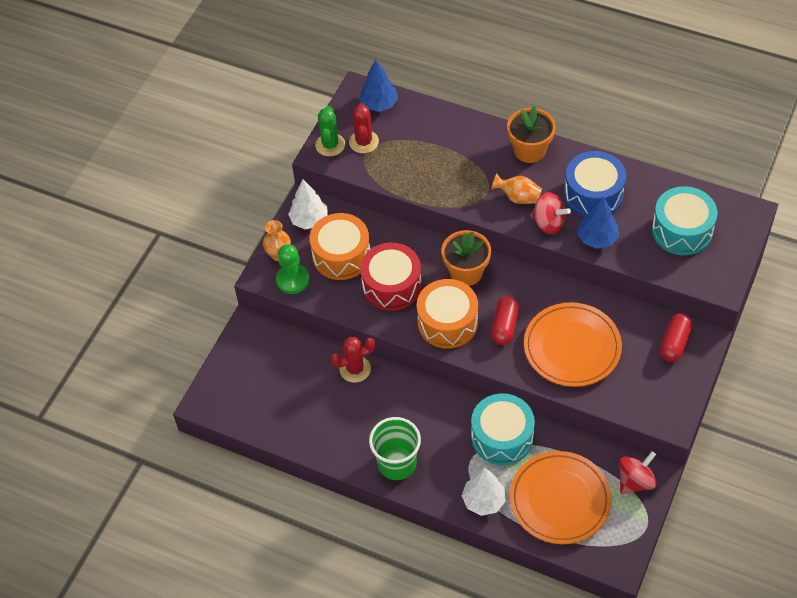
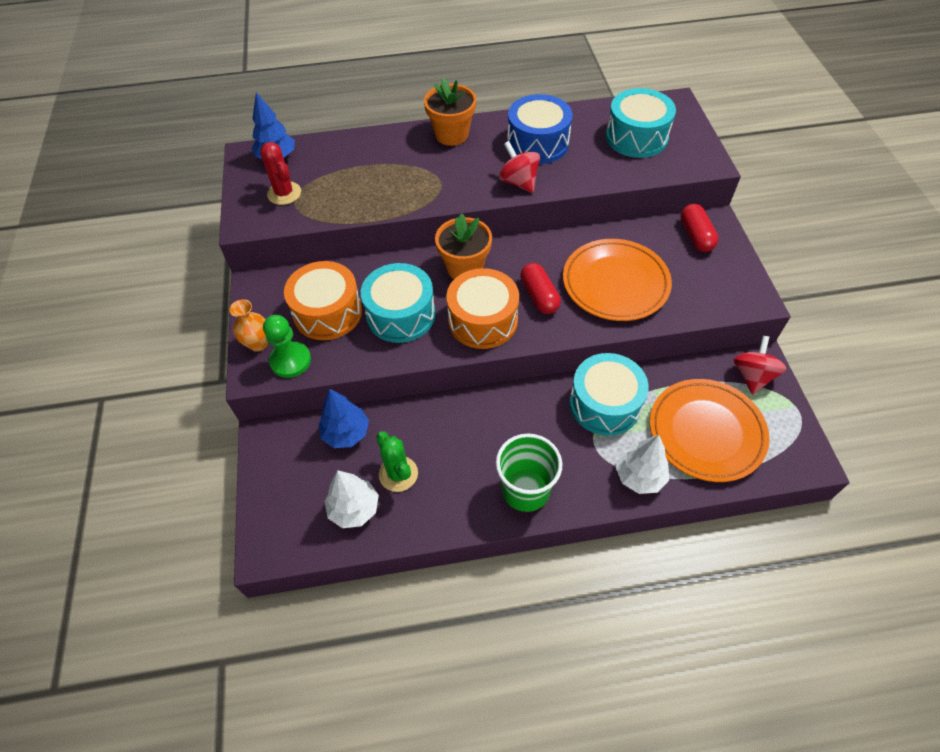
camera: 35 degrees left, 0 degrees up
(309, 220) = (270, 296): white tree -> white tree (354, 508)
(330, 145) = (250, 210): green cactus -> green cactus (398, 474)
(355, 369) = (411, 419): red cactus -> none
(391, 285) = (401, 315): red drum -> turquoise drum
(518, 197) = (473, 174): orange vase -> none
(548, 223) = (518, 182): red spinning top -> red spinning top turned 120 degrees counterclockwise
(597, 238) = (572, 175): blue tree -> blue tree (346, 433)

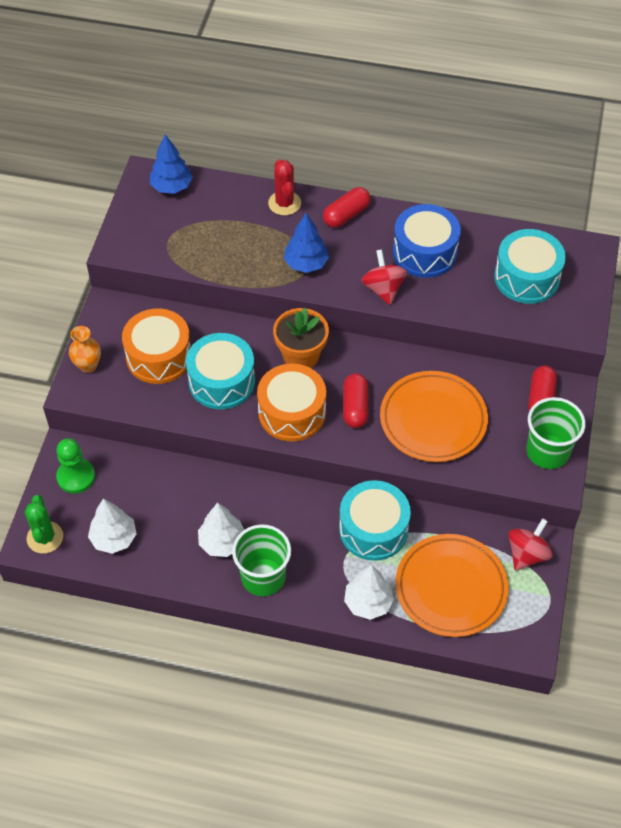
camera: 20 degrees right, 0 degrees up
(284, 193) = (163, 229): red cactus -> red cactus (284, 203)
(290, 361) = (109, 391): green pawn -> green pawn (76, 477)
(346, 433) = (134, 472): blue tree -> blue tree (306, 263)
(398, 474) = (163, 523): green cactus -> green cactus (45, 537)
(451, 135) = (346, 215): orange flower pot -> red capsule
(467, 471) = (222, 542): none -> white tree
(730, 277) = (547, 451): none -> green cup

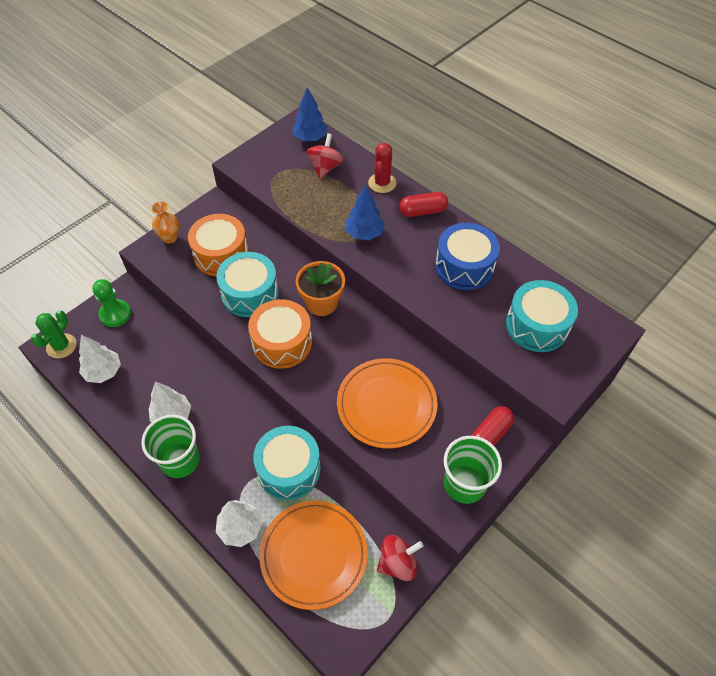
camera: 30 degrees right, 0 degrees up
(355, 407) = (332, 363): red capsule -> none
(383, 289) = (410, 279): red spinning top -> red spinning top (325, 168)

